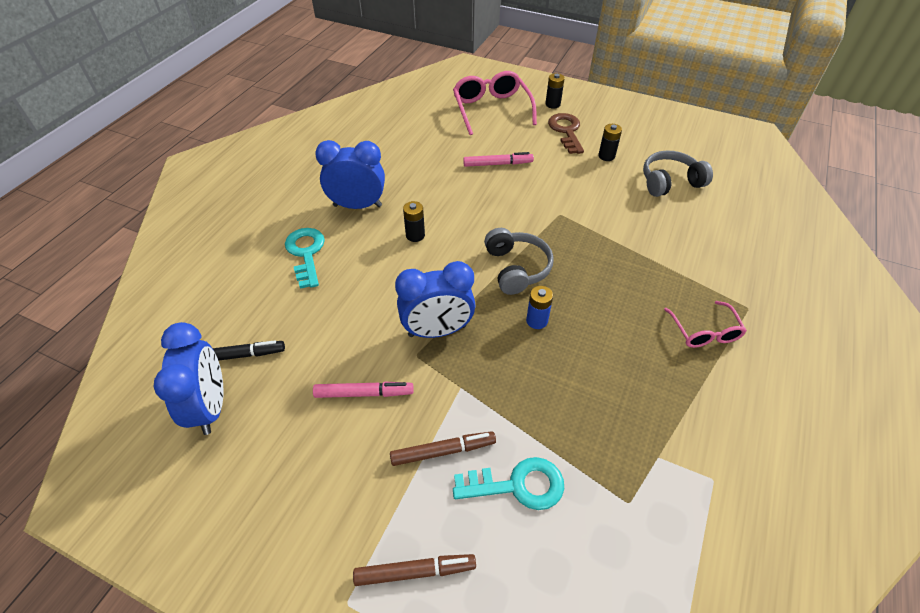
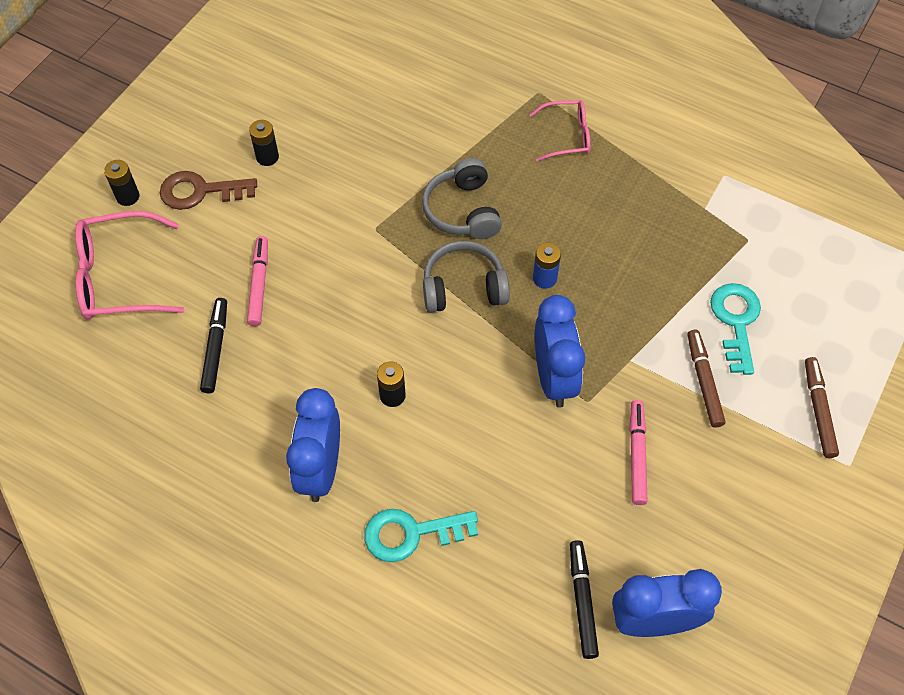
camera: 85 degrees left, 10 degrees up
(445, 152) = (215, 348): none -> black marker
(670, 182) = (333, 104): grey headphones -> grey headphones (463, 210)

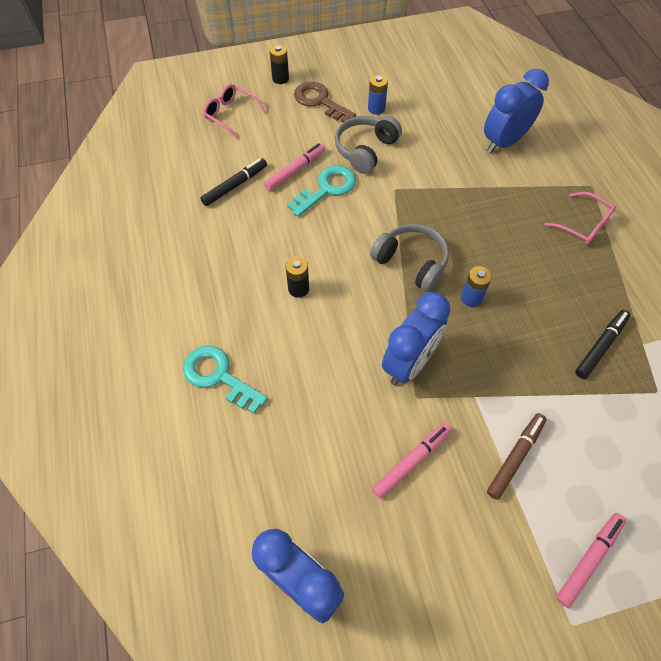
camera: 45 degrees right, 0 degrees up
(119, 277) = (230, 114): pink glasses -> pink glasses, size x0.60
(267, 157) = (376, 109): black battery -> blue battery
(320, 469) = (213, 294): blue clock -> blue clock (504, 142)
(463, 210) = (461, 218): grey headphones -> grey headphones (365, 150)
(582, 601) = (270, 519): black marker -> black marker (600, 346)
(736, 321) = (586, 438): turquoise key -> turquoise key (327, 189)
(818, 410) = (588, 559): brown marker -> pink marker

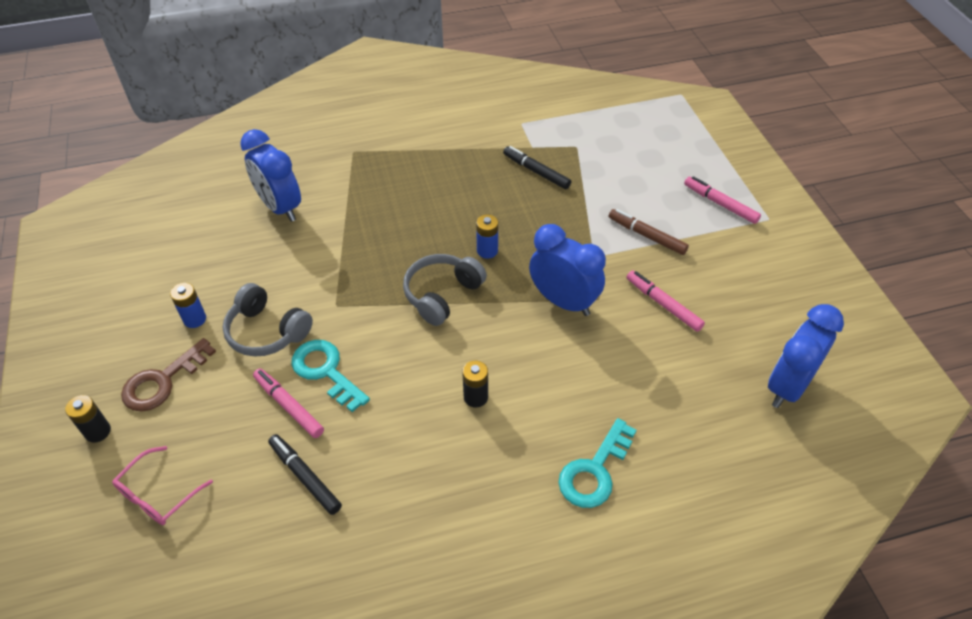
camera: 90 degrees left, 10 degrees down
(583, 225) = (402, 163): pink glasses -> none

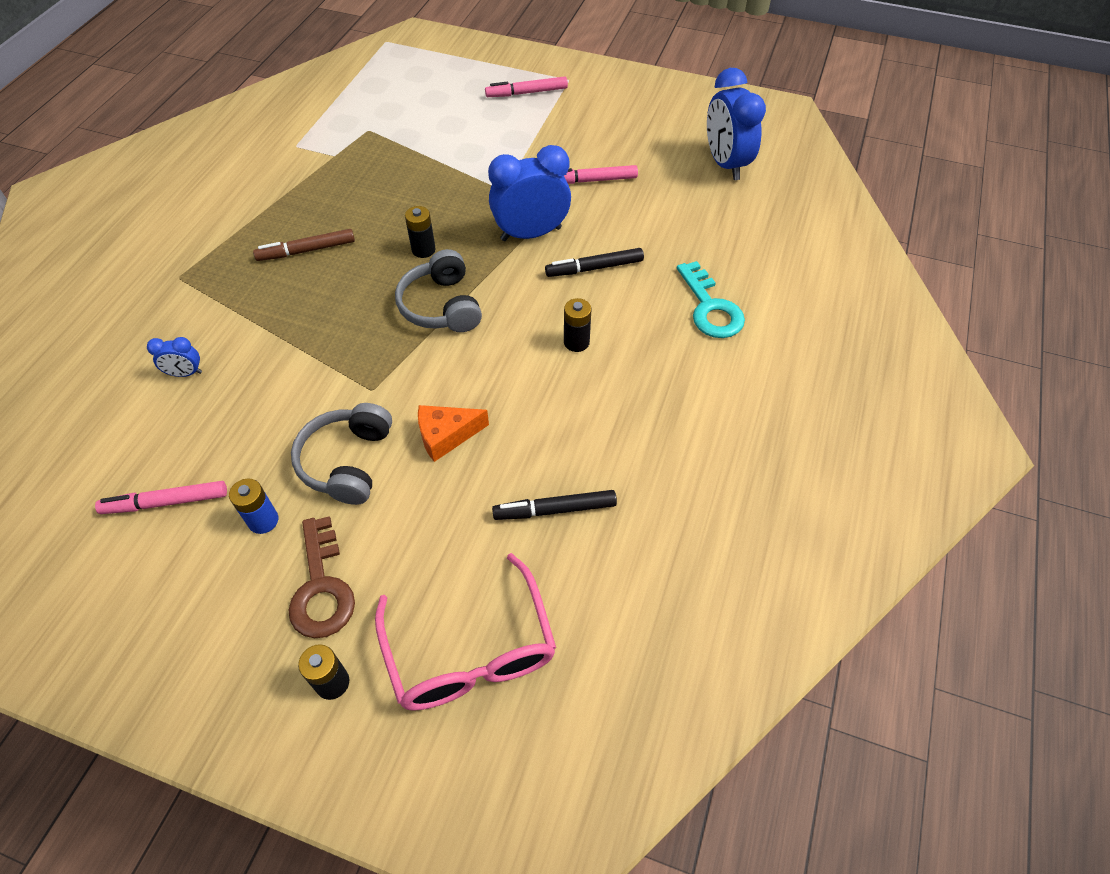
camera: 55 degrees left, 5 degrees up
(158, 495) = (470, 651): pink glasses -> pink glasses, size x1.65
(267, 331) = (347, 462): grey headphones -> grey headphones turned 120 degrees clockwise
(280, 207) = (185, 373): blue clock -> blue clock, size x0.46
(289, 406) = (460, 486): pink marker -> pink marker (166, 502)
(326, 371) = (446, 436): turquoise key -> orange cheese
(487, 251) = (423, 250): blue battery -> black battery
(536, 172) = (367, 169): black marker -> black marker (594, 268)
(646, 236) = (514, 149): brown marker -> brown marker (306, 250)

